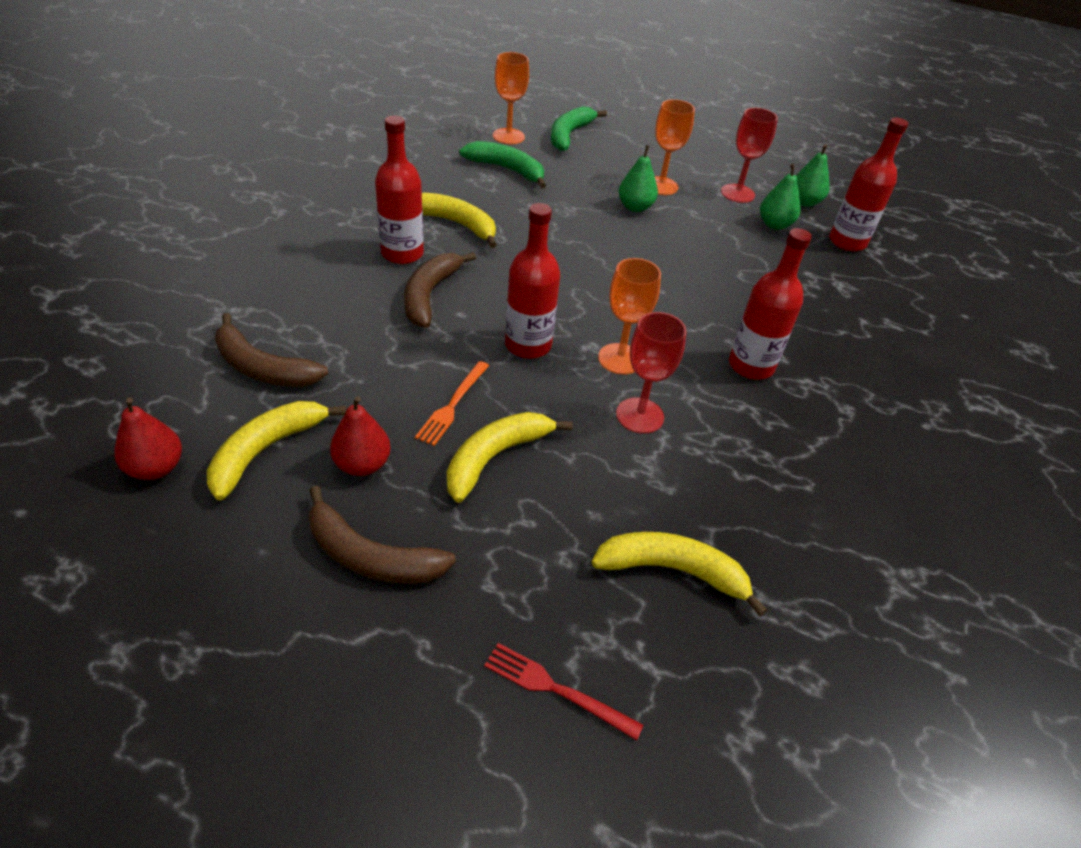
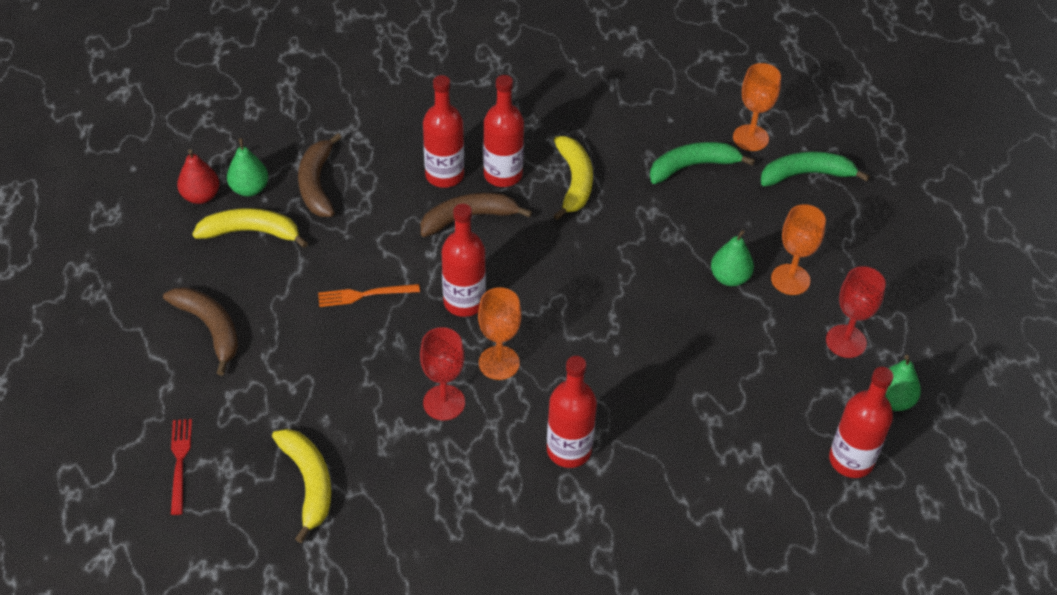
camera: 60 degrees right, 5 degrees up
(360, 284) = (444, 175): none -> red bottle
(362, 464) = (275, 282): red pear -> none
(371, 556) = (210, 328): brown banana -> brown banana turned 150 degrees clockwise
(495, 457) = (334, 343): yellow banana -> none
(507, 169) = (692, 166): green banana -> green banana turned 105 degrees counterclockwise
(774, 225) = (818, 391): green pear -> green pear (249, 189)

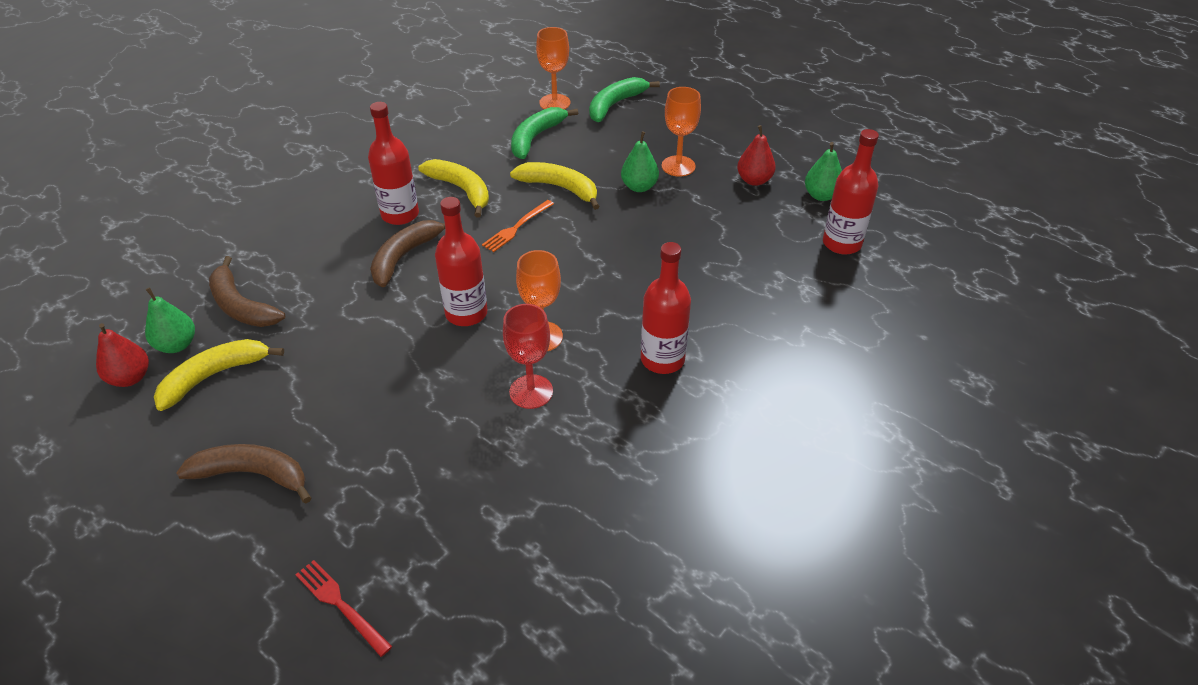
camera: 40 degrees left, 5 degrees down
(309, 483) = (484, 531): yellow banana -> yellow banana (559, 188)
(364, 295) = (375, 359): orange fork -> orange fork (517, 227)
(444, 175) = (351, 240): red bottle -> none
(846, 341) = (754, 180): red goblet -> red pear

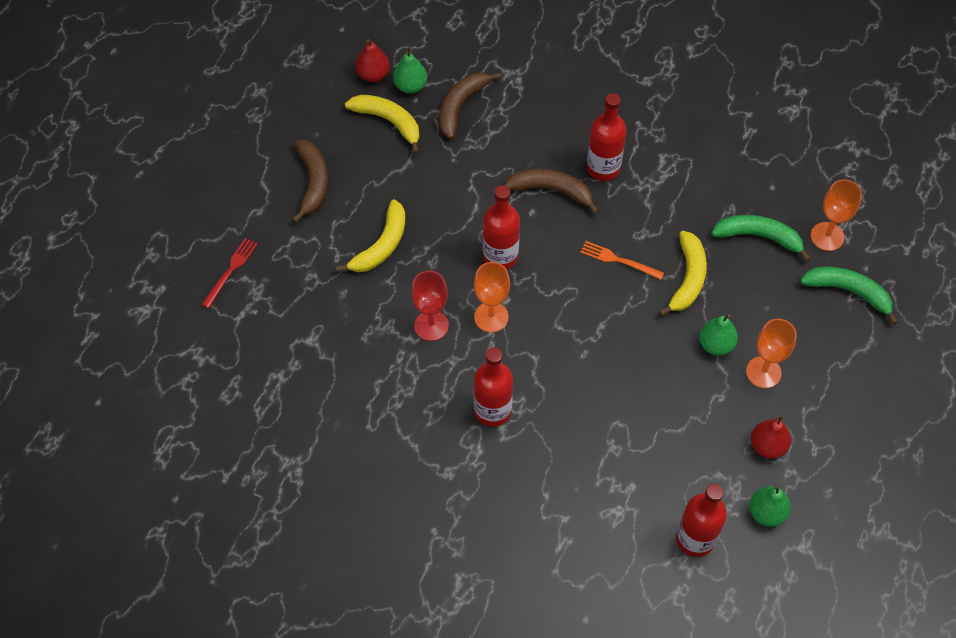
camera: 75 degrees right, 15 degrees up
(461, 190) = (654, 202): yellow banana -> yellow banana (382, 245)

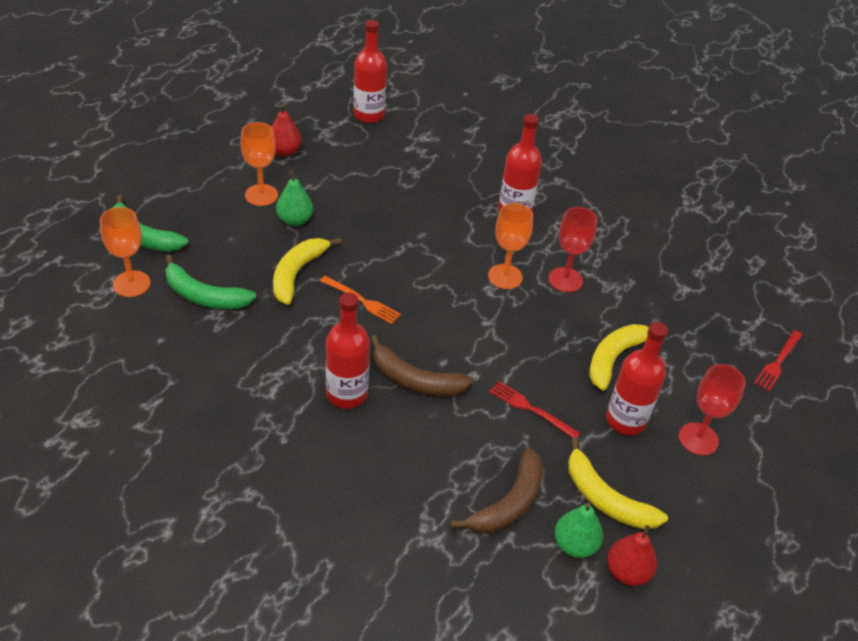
camera: 175 degrees left, 15 degrees down
(313, 182) = (698, 439): brown banana -> red goblet
(452, 183) = (531, 409): none -> red fork
(500, 256) = (486, 326): red bottle -> red bottle (625, 420)
(766, 512) = (306, 118): green pear -> none

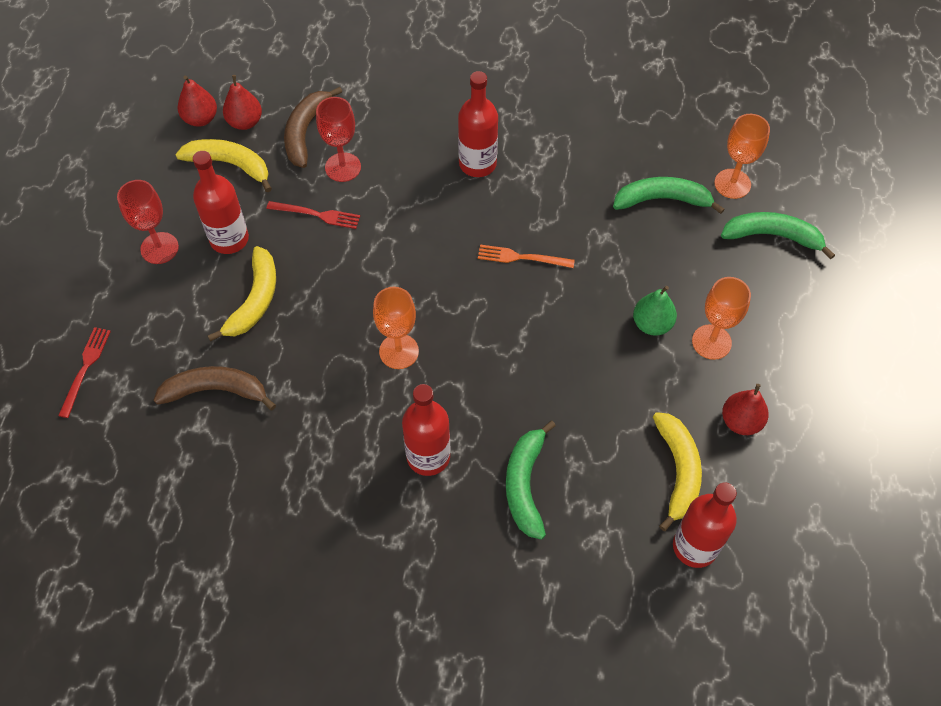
camera: 160 degrees right, 15 degrees up
(297, 274) = (601, 260): yellow banana -> yellow banana (678, 471)
(415, 380) = (428, 199): brown banana -> brown banana (215, 390)
(456, 175) = (525, 485): none -> green banana
(565, 280) = (333, 377): red goblet -> red goblet (343, 167)
(574, 545) = (245, 122): green pear -> red pear

